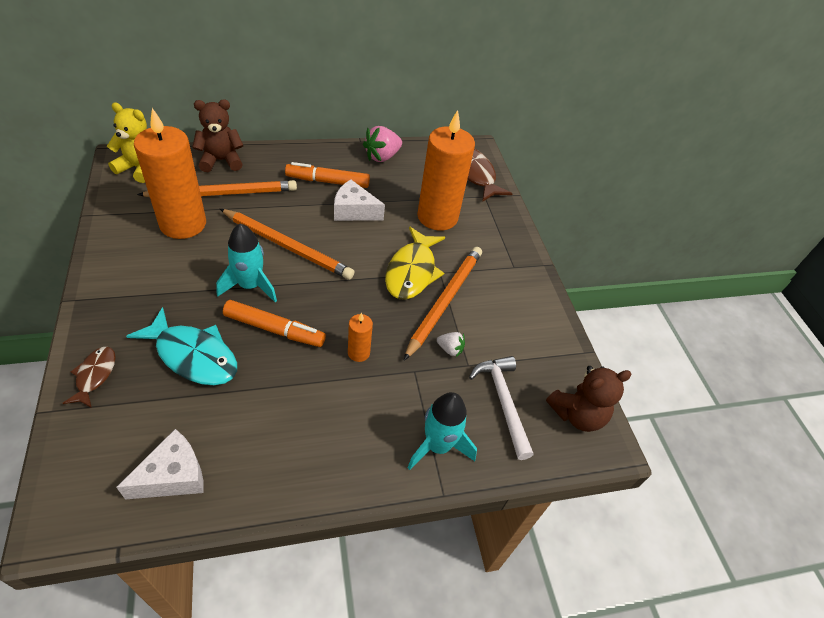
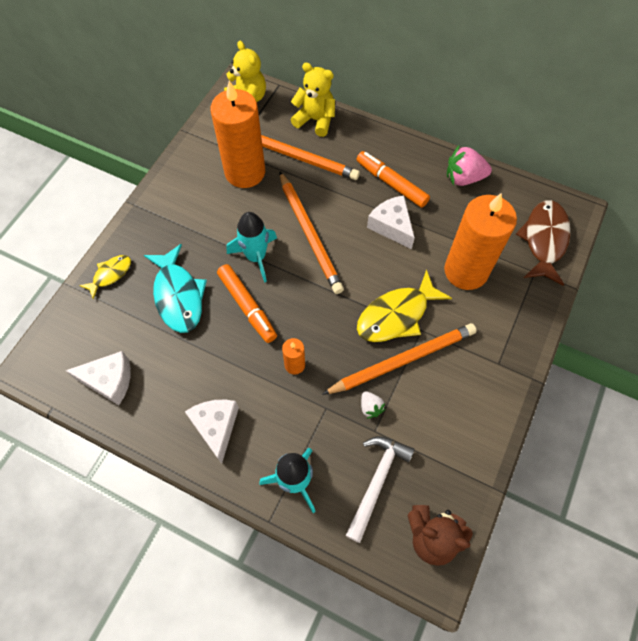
camera: 45 degrees right, 15 degrees up
(95, 375) = (110, 274): brown fish -> yellow fish
(221, 161) = (315, 120): brown teddy bear -> yellow teddy bear
(327, 447) = (216, 427): none -> white cheese

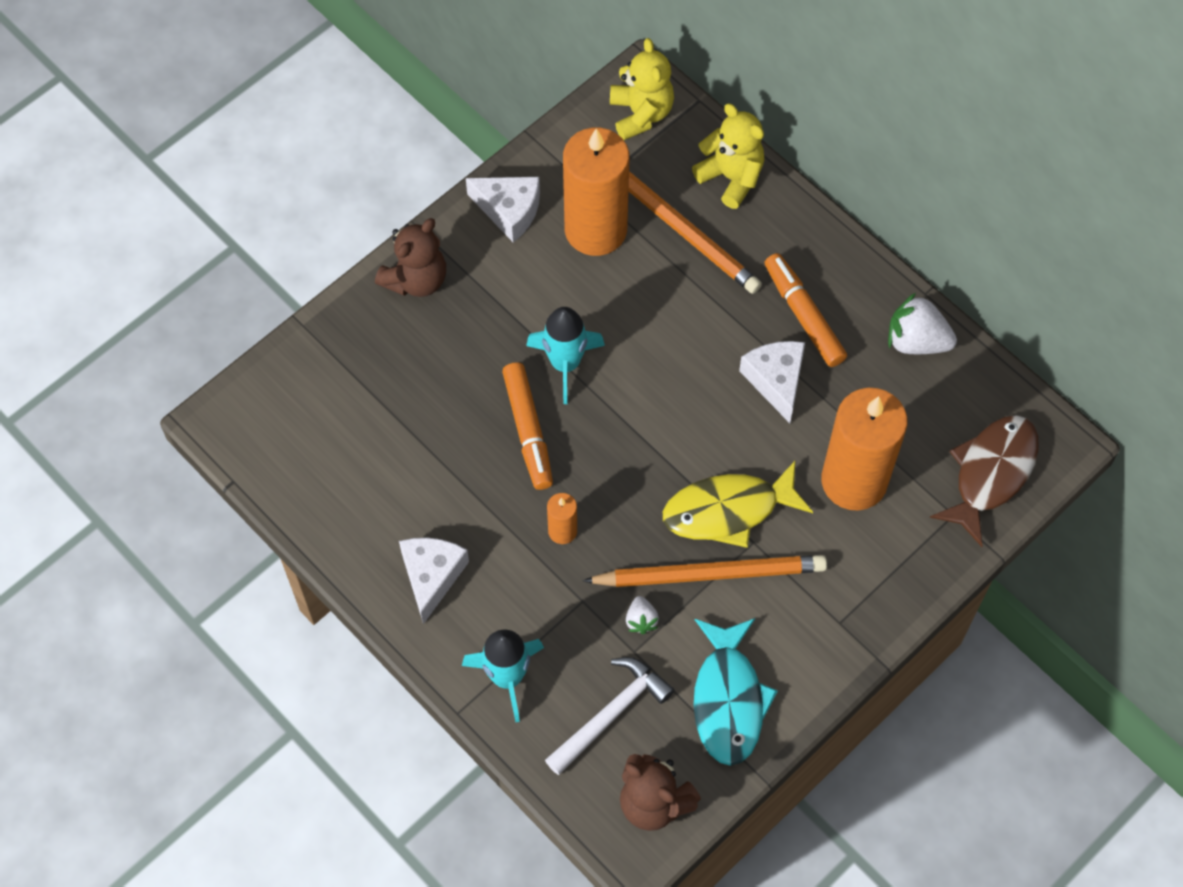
camera: 20 degrees right, 0 degrees up
(109, 381) = (315, 470): white cheese -> white cheese (509, 211)
(110, 274) = (358, 324): yellow fish -> none
(140, 235) = (416, 279): none -> brown teddy bear
(178, 296) = (440, 385): turquoise fish -> turquoise fish (728, 700)
(310, 234) = (653, 355): orange pencil -> none
(464, 178) = (916, 341): pink strawberry -> white strawberry

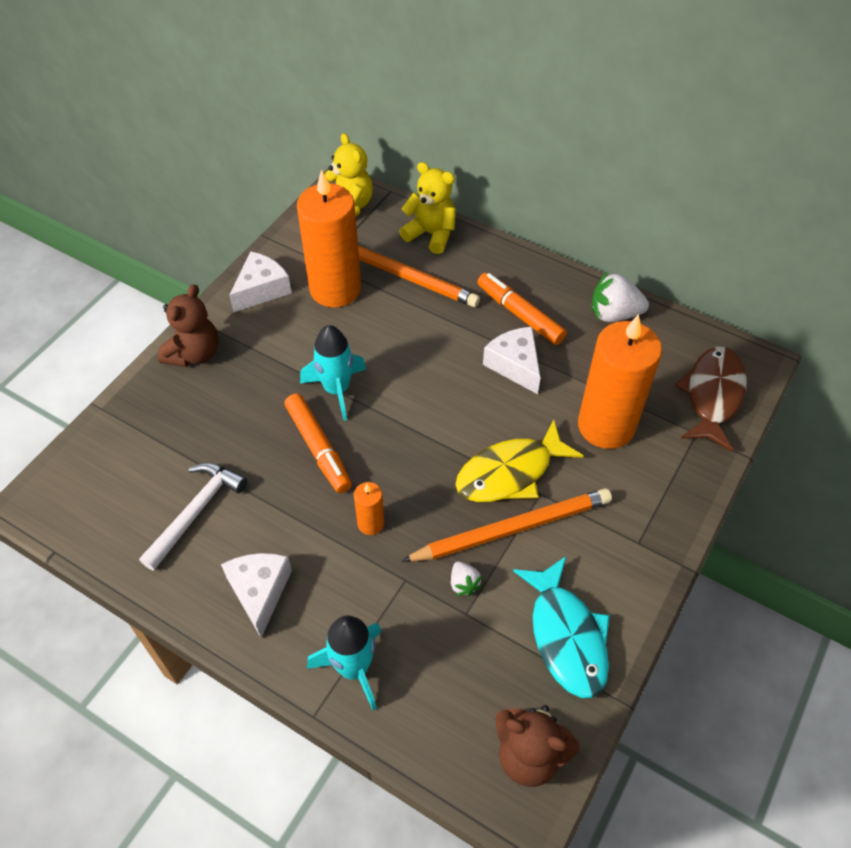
camera: 15 degrees left, 10 degrees down
(509, 211) = (261, 290): white cheese -> white cheese turned 60 degrees counterclockwise
(611, 714) = (462, 678): white hammer -> white hammer (196, 512)

